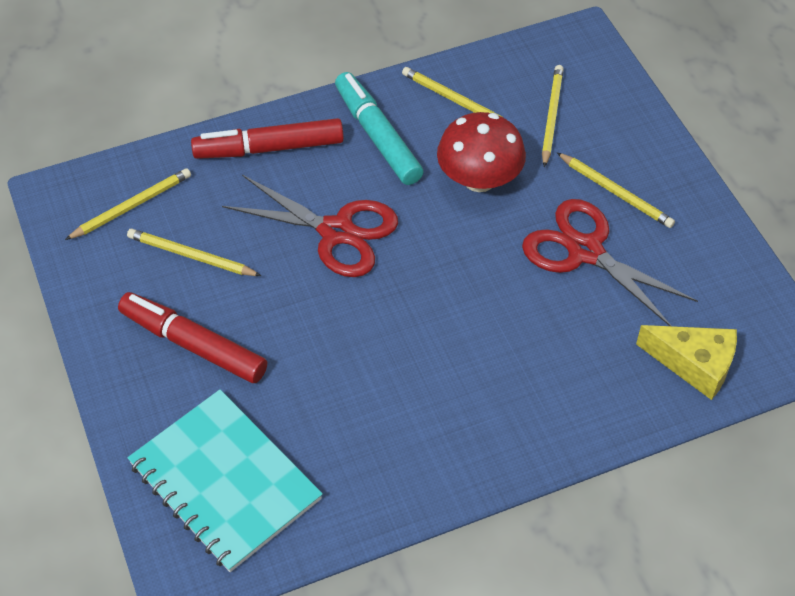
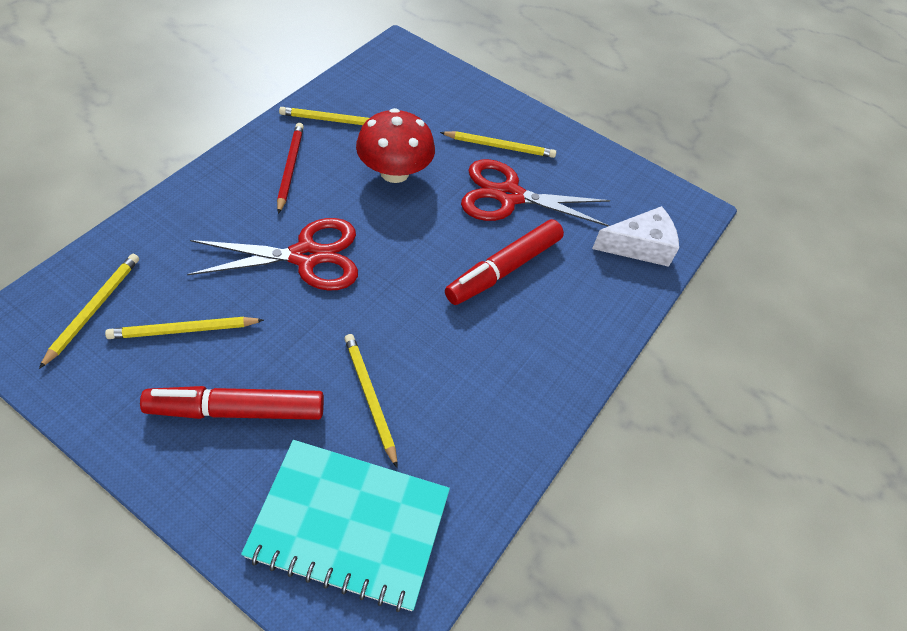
camera: 40 degrees left, 0 degrees up
(269, 148) = (200, 210): red marker -> red marker (504, 269)
(377, 136) = (290, 168): turquoise marker -> red pencil
(551, 116) = (416, 109): yellow pencil -> yellow pencil (370, 398)
(694, 364) = (639, 246): yellow cheese -> white cheese

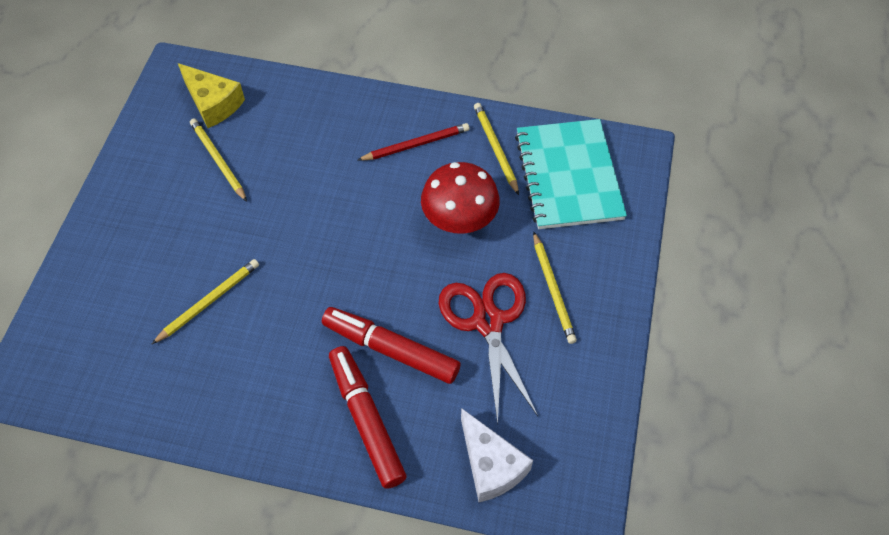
camera: 75 degrees right, 5 degrees up
(94, 309) = (213, 103): yellow pencil -> yellow cheese
(237, 410) = (164, 224): red marker -> red marker (366, 420)
(306, 256) = (325, 199): red scissors -> none
(350, 524) = (99, 333): turquoise notebook -> turquoise notebook (569, 176)

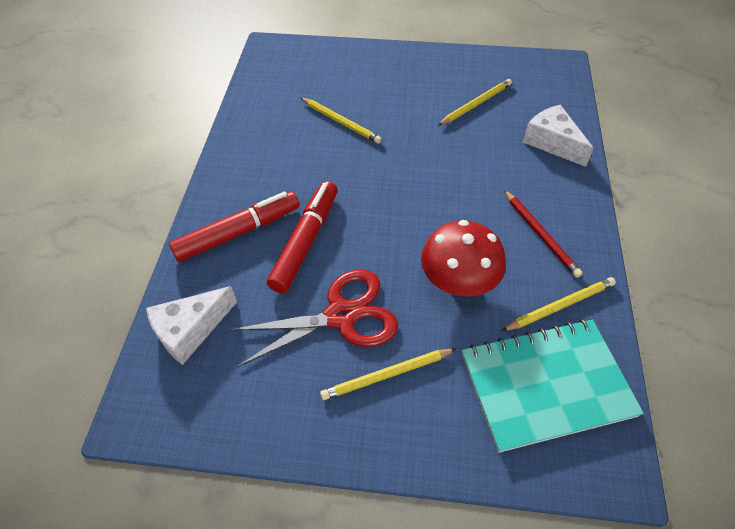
camera: 85 degrees right, 5 degrees down
(213, 103) = (534, 91): yellow cheese -> none
(297, 106) = (552, 142): none -> white cheese

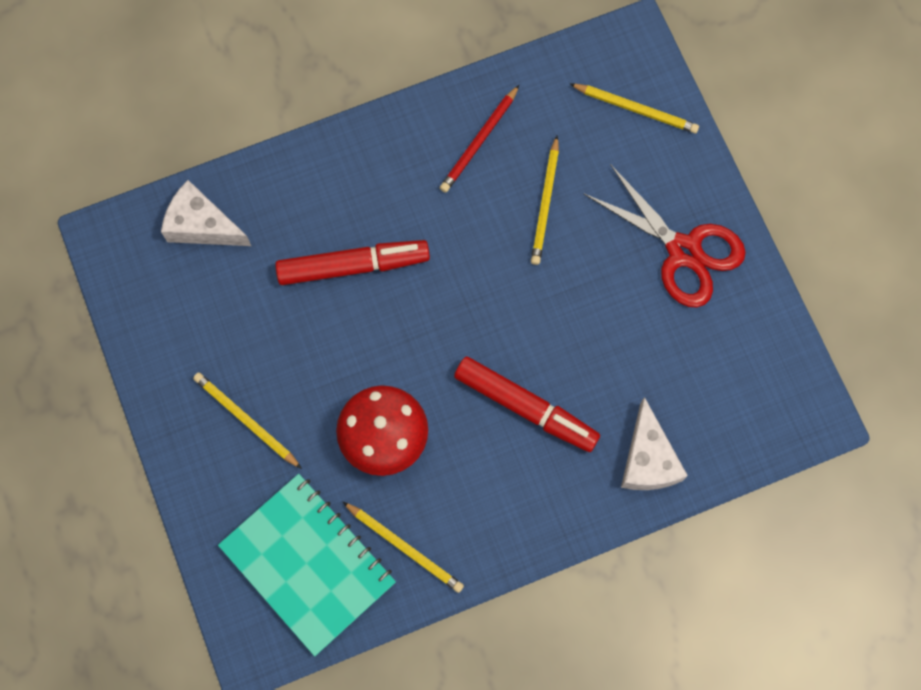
camera: 60 degrees right, 20 degrees up
(238, 232) = (329, 195): red marker -> red marker (526, 407)
(341, 316) = (285, 348): red scissors -> red scissors (683, 251)
(476, 104) = (668, 342): yellow pencil -> yellow pencil (636, 109)
(540, 234) = (490, 496): red pencil -> red pencil (479, 141)
(552, 142) = (648, 459): white cheese -> white cheese turned 150 degrees clockwise

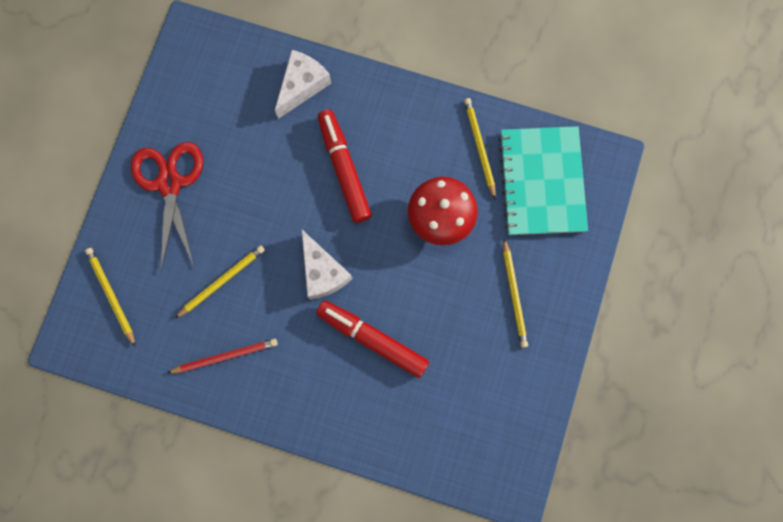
camera: 140 degrees left, 5 degrees up
(202, 225) = (445, 447): white cheese -> white cheese (322, 272)

